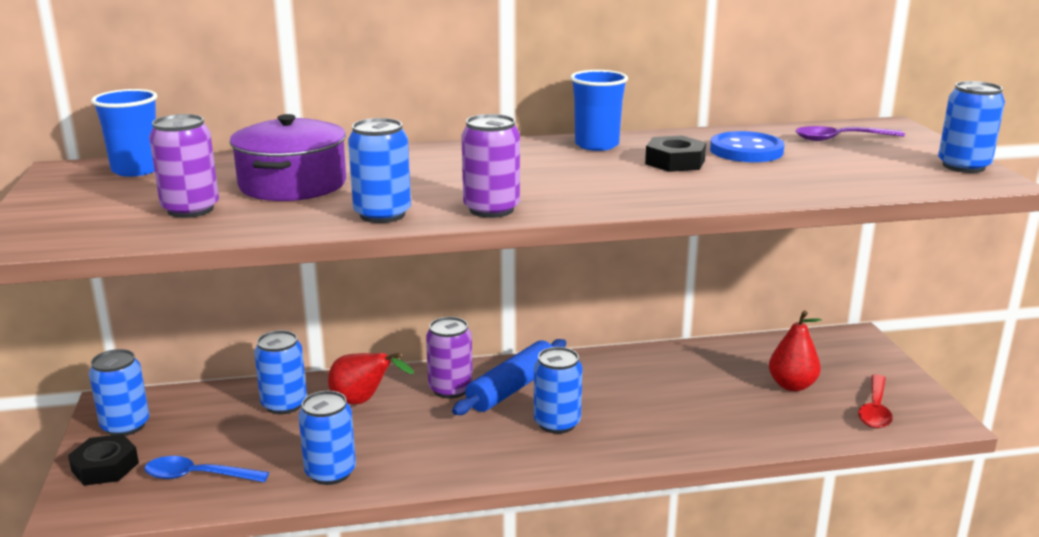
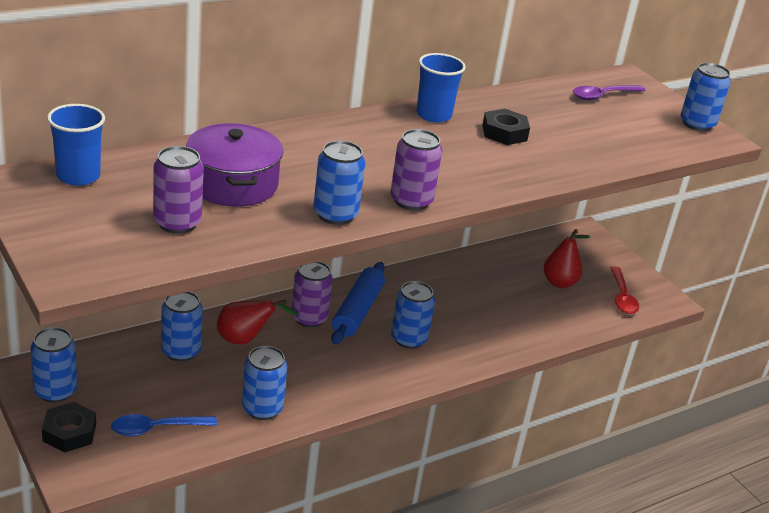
camera: 25 degrees left, 10 degrees up
(746, 151) = (546, 115): blue button -> none

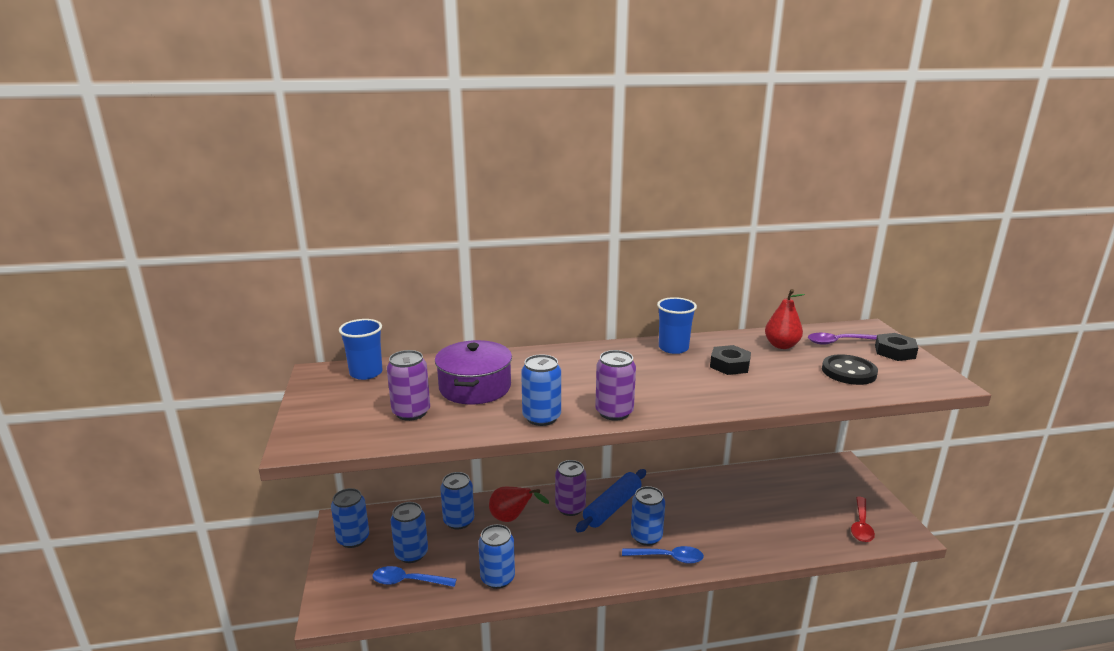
camera: 25 degrees right, 10 degrees down
(69, 432) = (344, 573): black nut -> black nut (894, 352)
(441, 358) = (668, 557): none -> blue spoon
(559, 283) = (802, 505): red pear -> red pear (781, 345)
(626, 132) = (849, 372): none -> black button
(697, 124) = (926, 369): blue can -> blue can (411, 553)

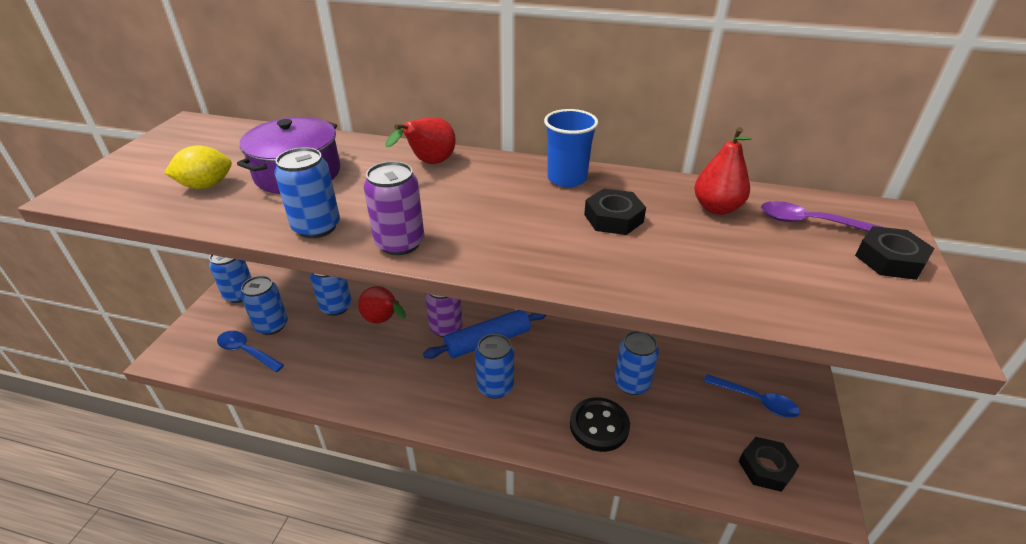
camera: 25 degrees right, 15 degrees up
(366, 373) = (224, 133): blue cup -> none
(411, 412) = (206, 186): purple can -> yellow lemon
(497, 578) = (320, 378): blue can -> blue can (632, 383)
(567, 359) = (429, 163): none -> red pear
(668, 557) = (499, 419): blue spoon -> blue spoon (756, 400)
(849, 372) = (778, 272): black button -> black button (599, 426)
(861, 525) = (766, 467): red spoon -> black nut

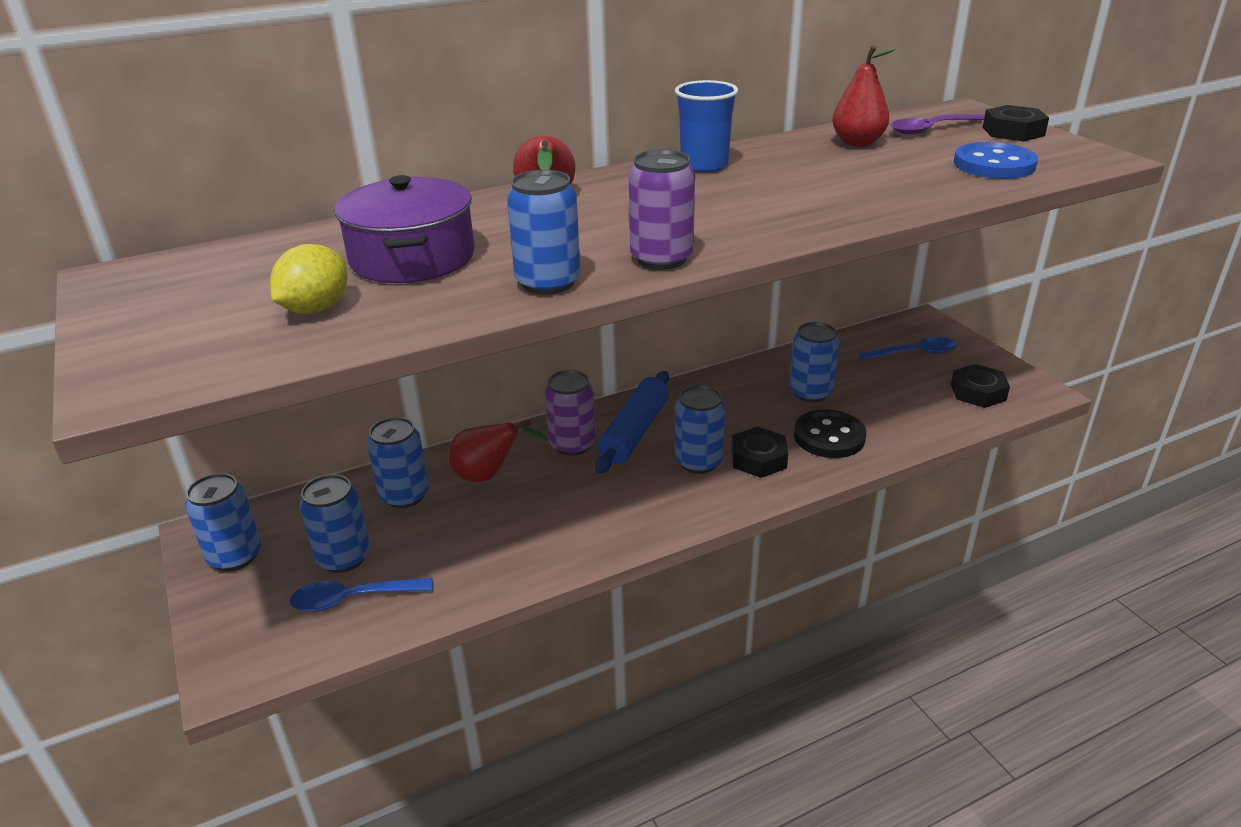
camera: 40 degrees left, 5 degrees down
(613, 218) = (799, 175): black nut -> black nut (758, 459)
(798, 286) = (994, 164): none -> blue button

